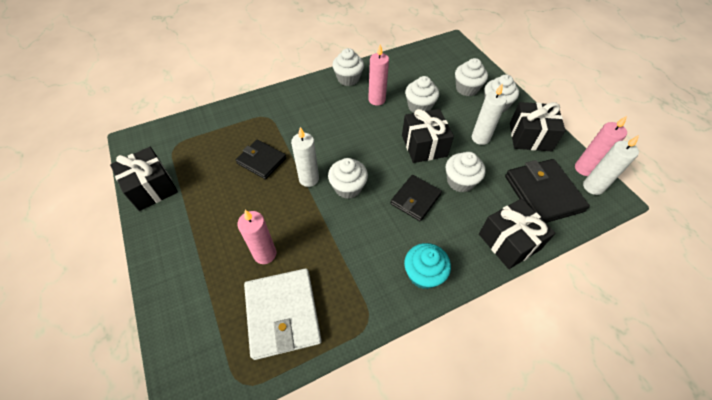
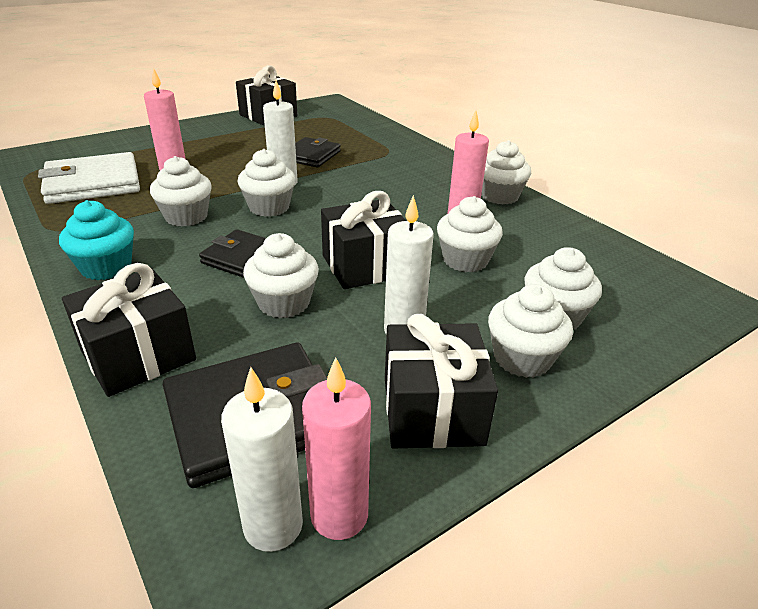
camera: 80 degrees right, 20 degrees down
(356, 235) = (186, 217): none -> white cupcake

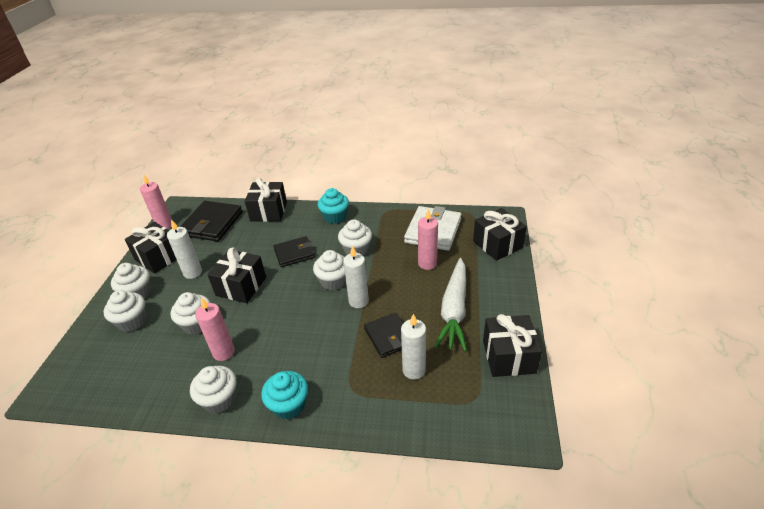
camera: 135 degrees right, 5 degrees up
(98, 146) = (497, 244): none -> black gift
(238, 141) = (454, 310): none -> white carrot
(273, 525) = (178, 215): white candle -> white candle (414, 370)
(284, 303) = (250, 251): white cupcake -> none
(445, 167) = (289, 405): none -> turquoise cupcake

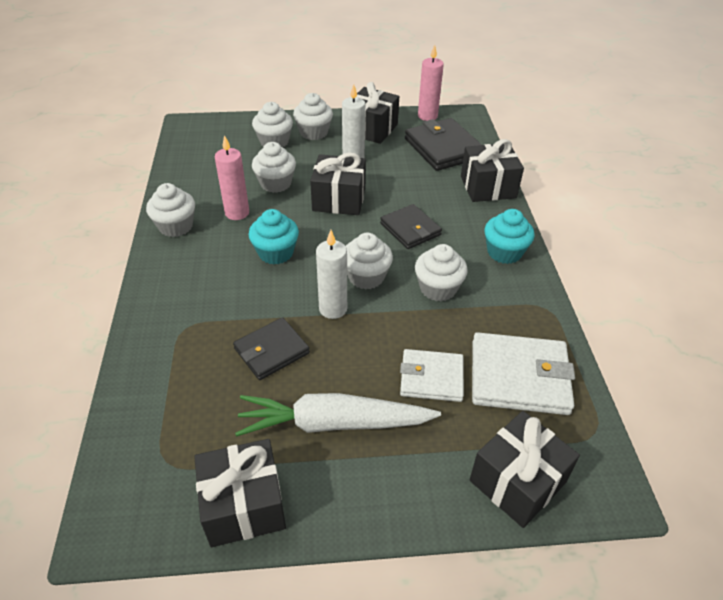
camera: 75 degrees right, 5 degrees up
(212, 223) = (443, 148): black wallet -> black wallet turned 60 degrees clockwise
(289, 405) = (166, 278): turquoise cupcake -> turquoise cupcake (276, 253)
(414, 370) = (215, 385): white candle -> none
(427, 264) = (431, 378): pink candle -> white wallet

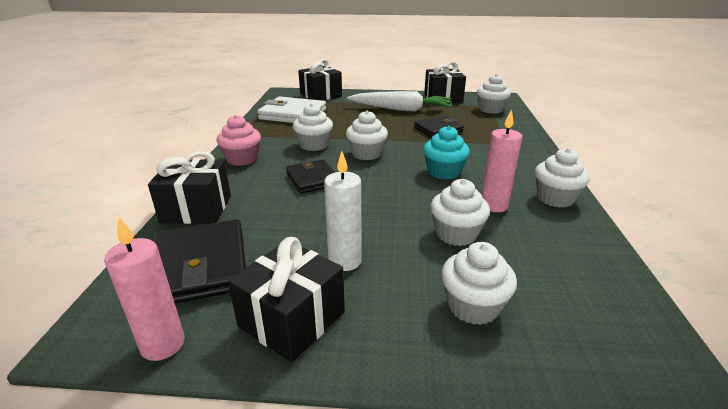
camera: 170 degrees left, 15 degrees down
(314, 132) = (402, 321): white cupcake -> white cupcake (491, 109)
(333, 309) = (396, 141): white candle -> none
(339, 199) = (377, 209): black gift -> none
(431, 378) = (342, 117): white wallet -> none
(504, 252) = (242, 159): turquoise cupcake -> pink cupcake

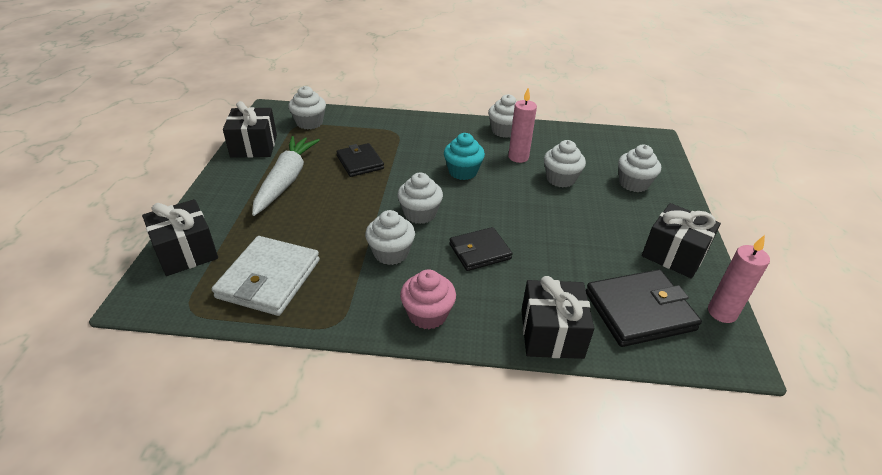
camera: 90 degrees left, 10 degrees up
(345, 261) = (607, 231): white candle -> none

